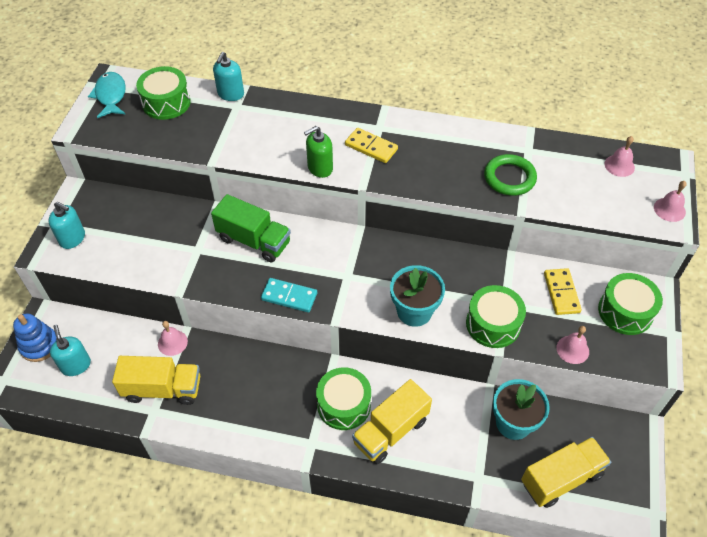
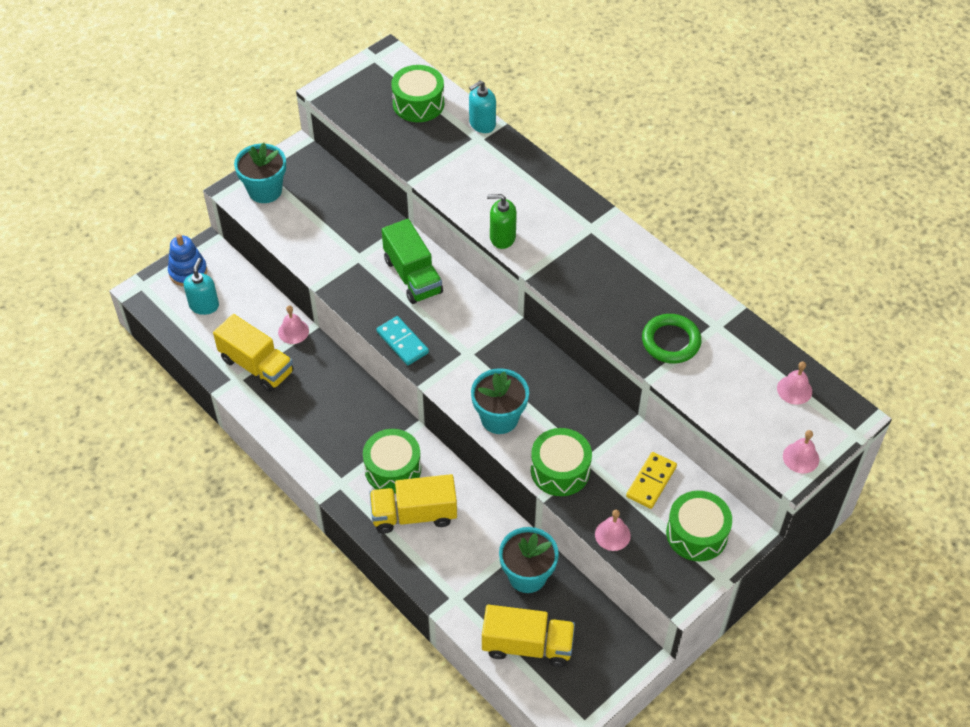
camera: 35 degrees right, 0 degrees up
(72, 238) = (265, 190): turquoise soap dispenser -> turquoise flower pot
(111, 96) = (376, 72): turquoise fish -> none
(371, 147) = (566, 242): yellow domino -> none

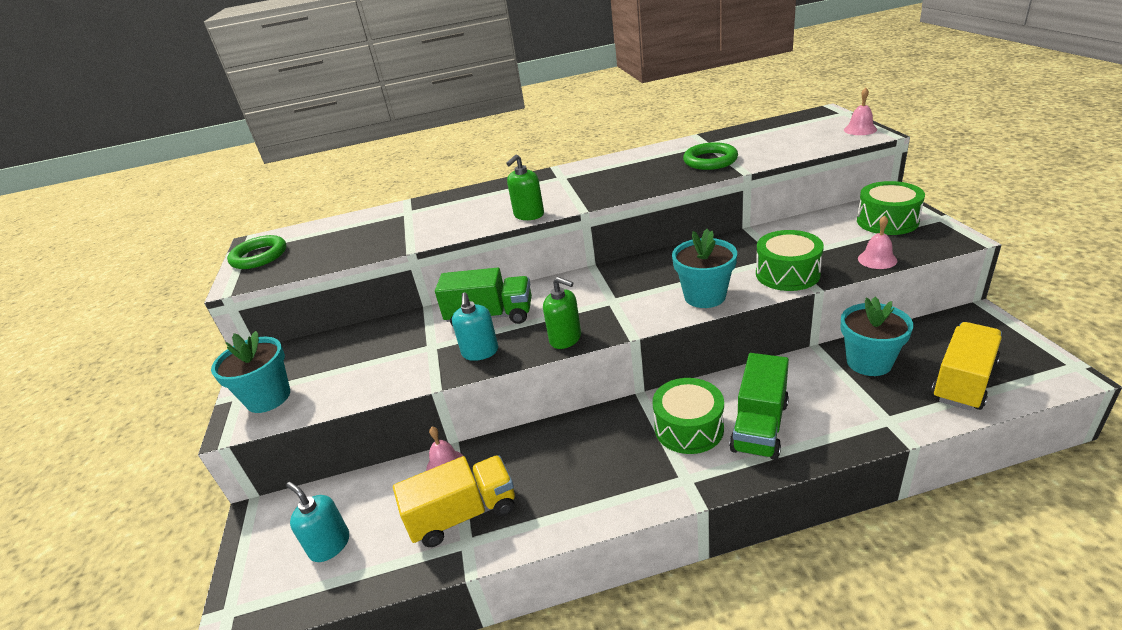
camera: 55 degrees left, 20 degrees down
(188, 272) = (265, 548): blue stacking toy -> none
(368, 77) = (259, 256): none -> green ring
(402, 342) = (565, 338): turquoise domino -> green soap dispenser
(414, 514) = (759, 426): yellow truck -> green truck
(418, 103) = (329, 234): green drum -> none
(482, 124) = (395, 208): turquoise soap dispenser -> turquoise soap dispenser (480, 352)
(651, 482) = (821, 232): yellow domino -> none
(794, 390) = (789, 126): pink bell -> none

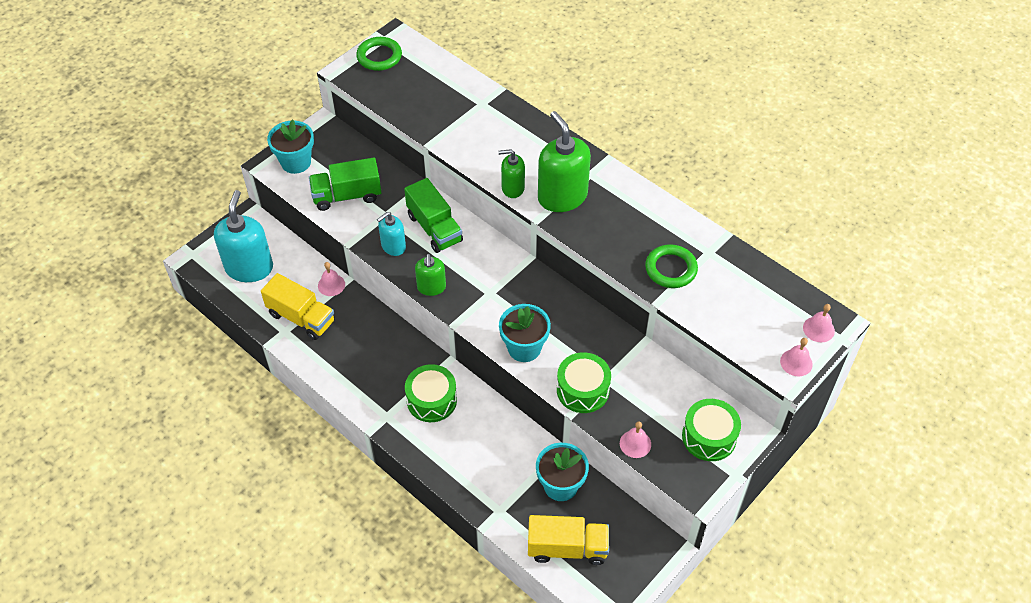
camera: 50 degrees right, 20 degrees up
(330, 545) = (249, 268): turquoise soap dispenser -> turquoise soap dispenser, size x1.80
(570, 193) = (562, 196): none -> green soap dispenser
(759, 426) = (454, 439): green truck -> green truck (347, 196)
(828, 118) = (818, 329): none -> pink bell

